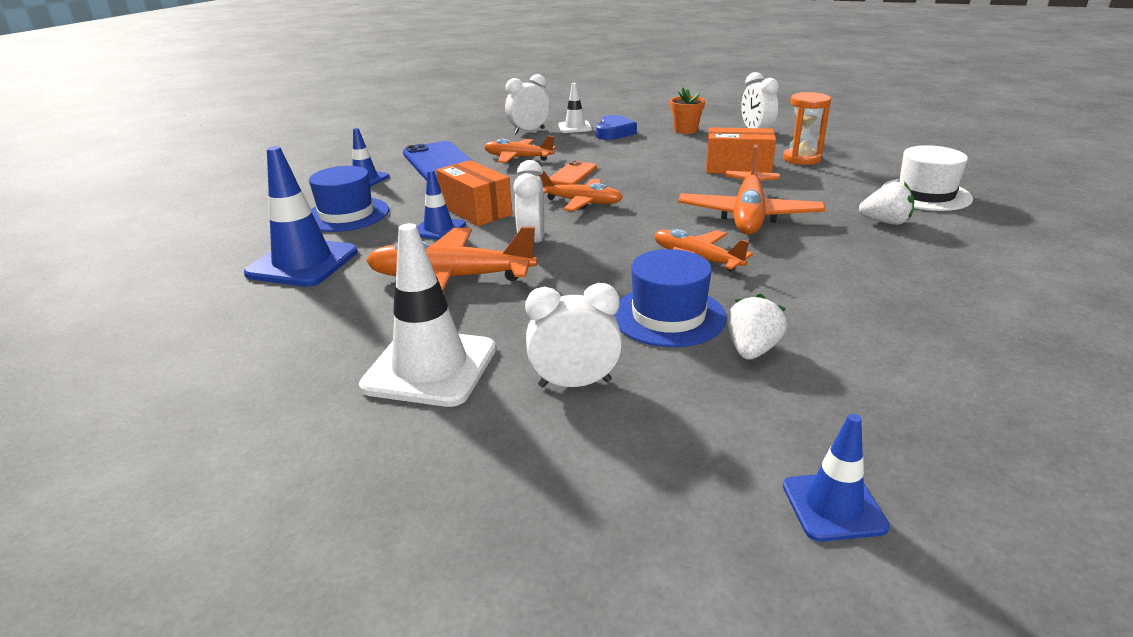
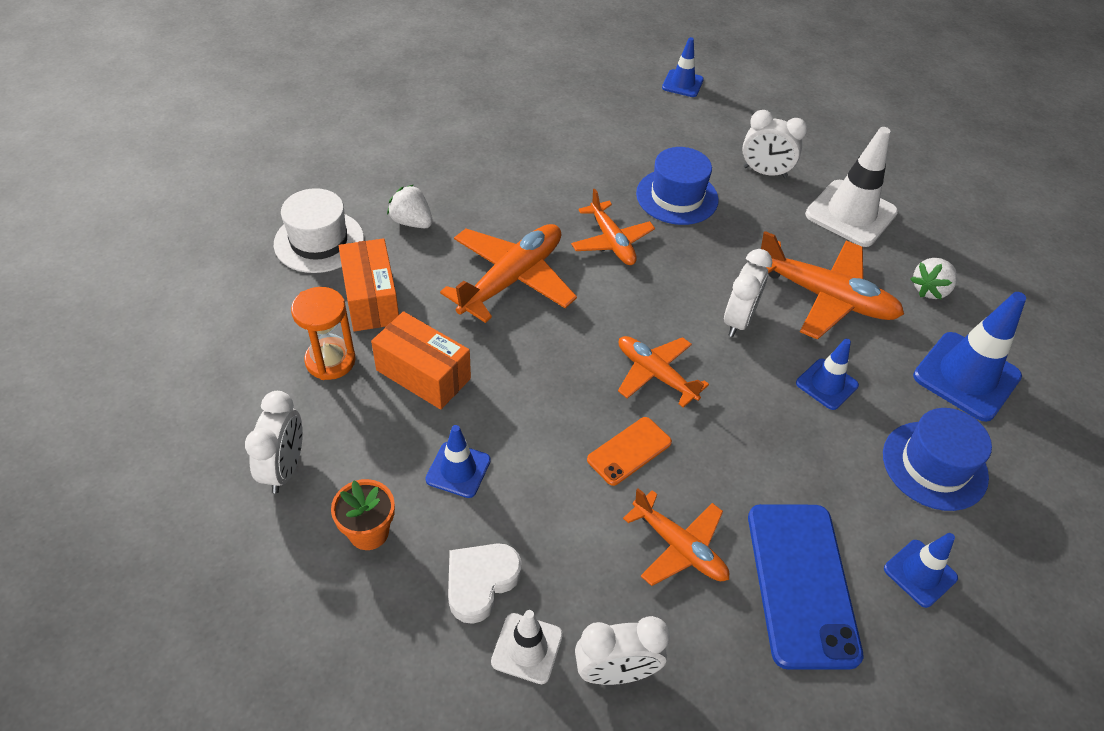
camera: 160 degrees left, 20 degrees up
(475, 210) = (779, 408): orange box -> orange box (371, 299)
(614, 132) = (480, 583): blue heart -> white heart
(667, 150) = (458, 470): none -> blue traffic cone
(752, 350) = (646, 155): white strawberry -> white strawberry (930, 290)

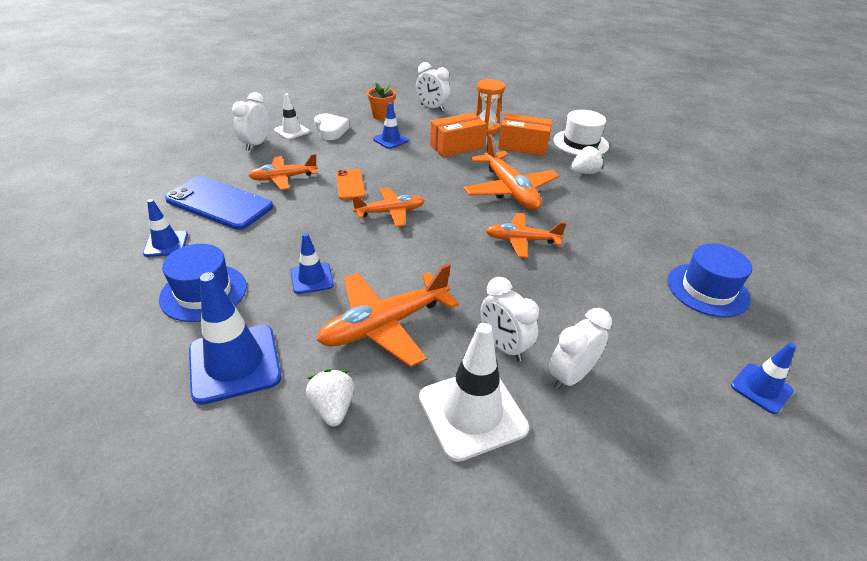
camera: 120 degrees right, 10 degrees down
(677, 197) = (558, 296): blue hat -> blue hat (707, 289)
(738, 320) = (402, 265): white clock -> white clock (503, 346)

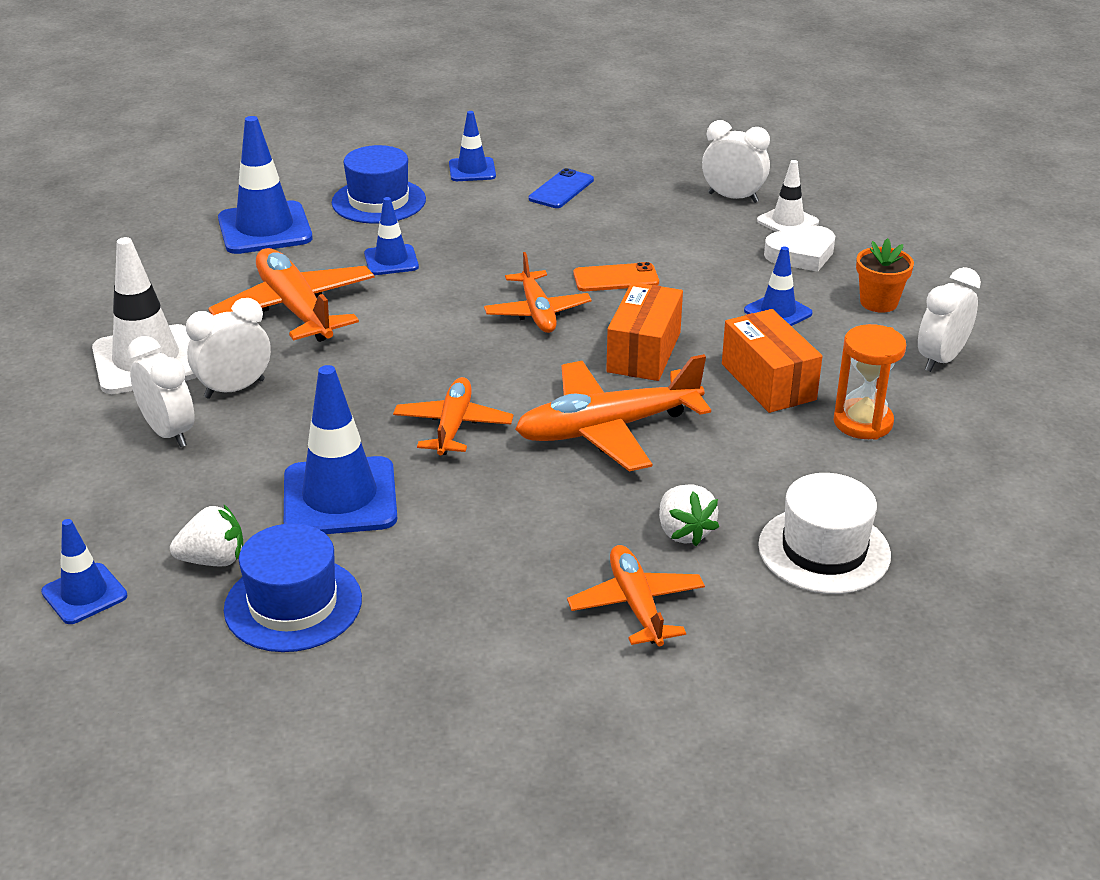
camera: 95 degrees right, 5 degrees down
(219, 203) = (561, 189): blue phone -> blue phone, size x0.53
(283, 178) = (631, 226): orange plane -> orange plane (636, 605)
(332, 408) = (187, 282): white strawberry -> white strawberry (213, 560)
(523, 146) = (787, 463): orange box -> orange box (644, 352)
(607, 280) = (340, 497): none -> blue traffic cone

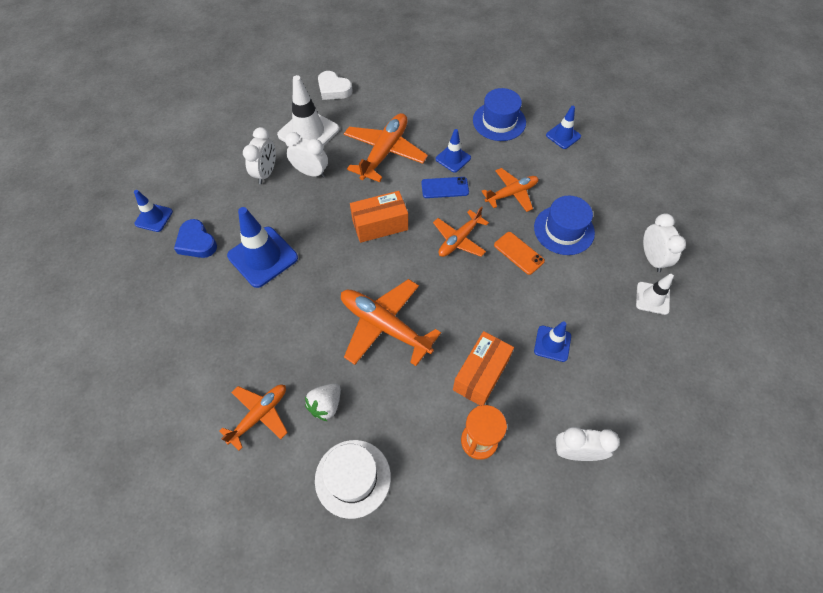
camera: 55 degrees right, 25 degrees up
(213, 560) = (197, 242): white strawberry -> blue heart
(265, 229) = (437, 100): blue traffic cone -> none
(293, 604) = (185, 286): blue hat -> blue hat (564, 230)
(453, 426) = (342, 264): orange plane -> orange plane (511, 193)
(561, 189) = (581, 181): blue phone -> blue phone (445, 187)
(644, 352) = (462, 303): orange box -> orange box (380, 225)
(801, 255) = (623, 323): white heart -> white heart (333, 89)
(878, 302) = (608, 389): orange flower pot -> none

